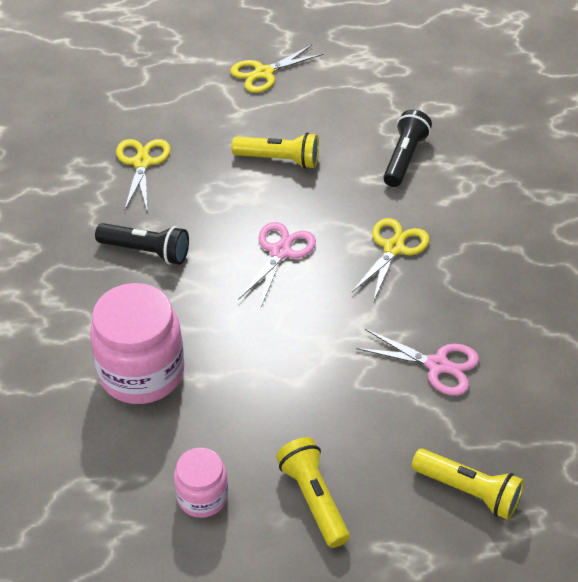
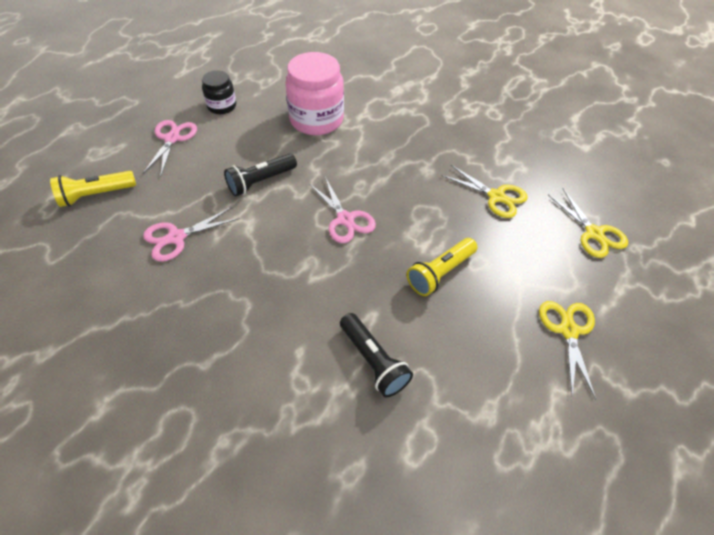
camera: 125 degrees right, 5 degrees up
(146, 251) = (405, 160): black flashlight -> black flashlight (260, 181)
(202, 496) = (222, 106): pink jar -> black jar
(314, 498) = (172, 139): yellow flashlight -> pink scissors
(393, 248) = (287, 282): yellow scissors -> yellow scissors (594, 233)

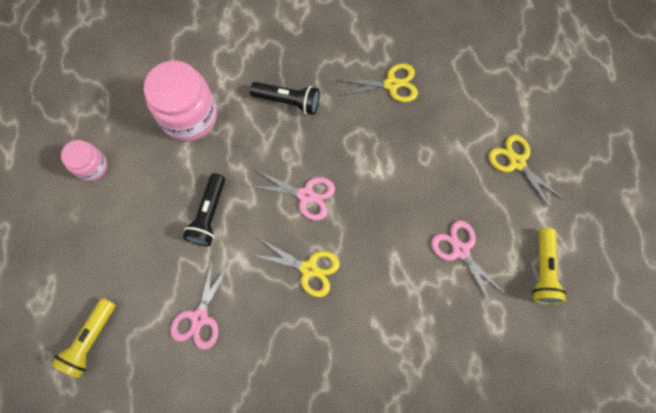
camera: 40 degrees left, 20 degrees up
(172, 139) = (88, 235): pink scissors -> pink scissors (460, 250)
(222, 106) = (92, 166): black jar -> pink jar
(373, 361) = (424, 288): black flashlight -> black flashlight (288, 101)
(440, 273) = (408, 185): yellow flashlight -> yellow flashlight (543, 271)
(594, 233) = (478, 66): yellow scissors -> yellow scissors (309, 269)

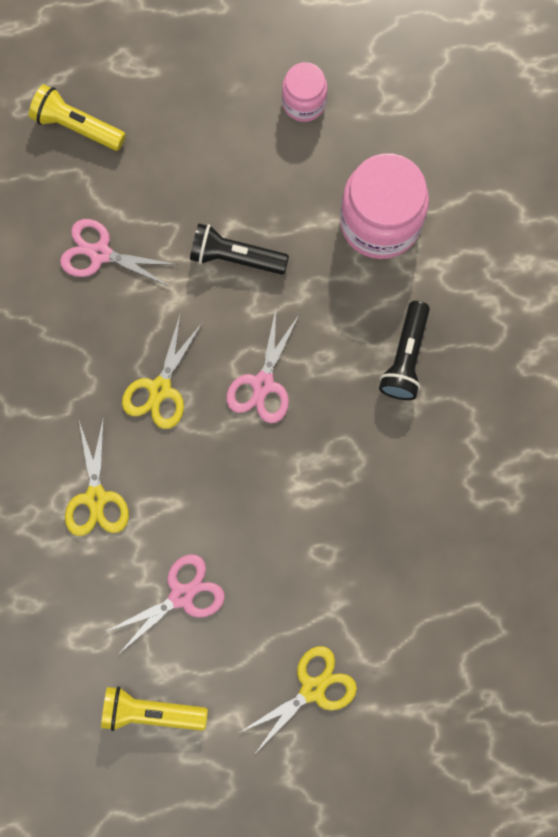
camera: 90 degrees right, 5 degrees up
(391, 84) = (436, 508): yellow scissors -> yellow scissors (96, 498)

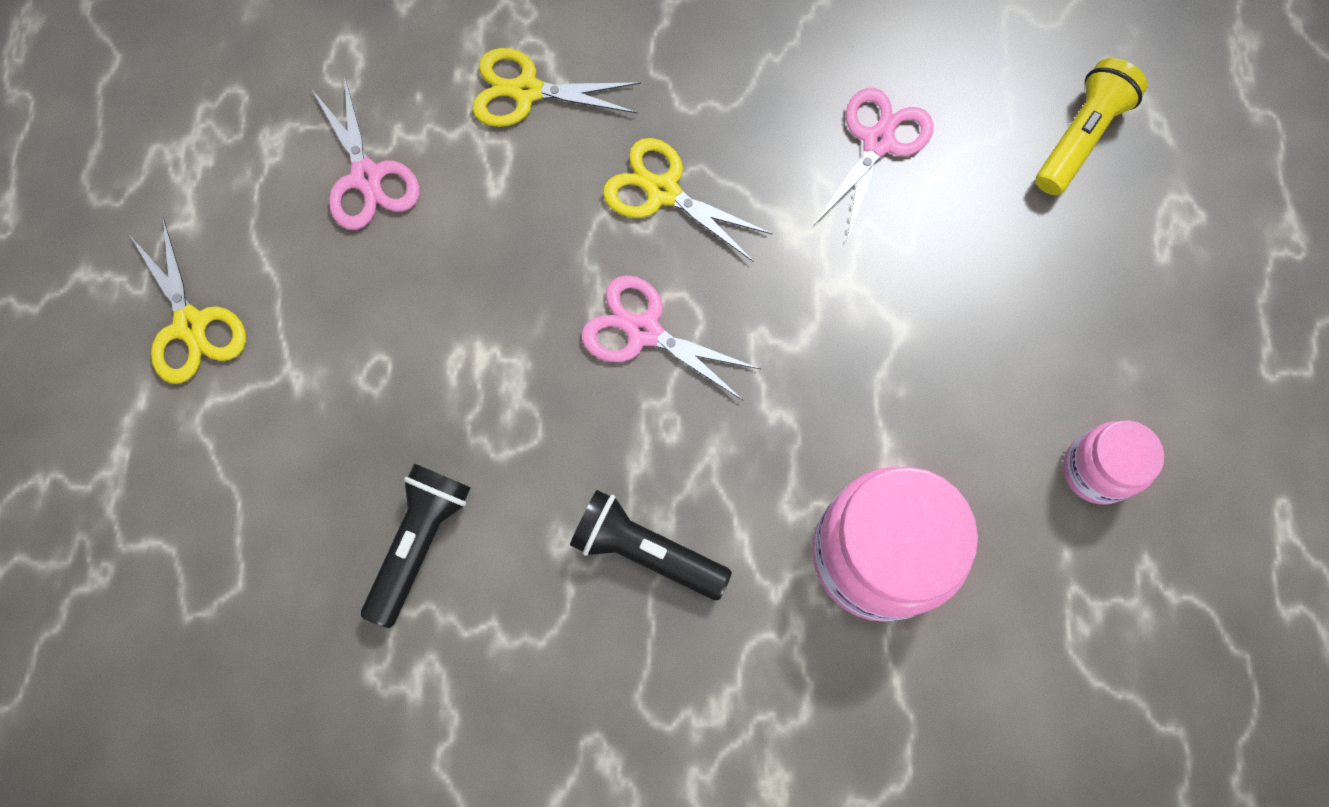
camera: 100 degrees right, 5 degrees down
(151, 711) = (227, 118): yellow flashlight -> none
(235, 257) = (848, 324): black flashlight -> black flashlight (420, 543)

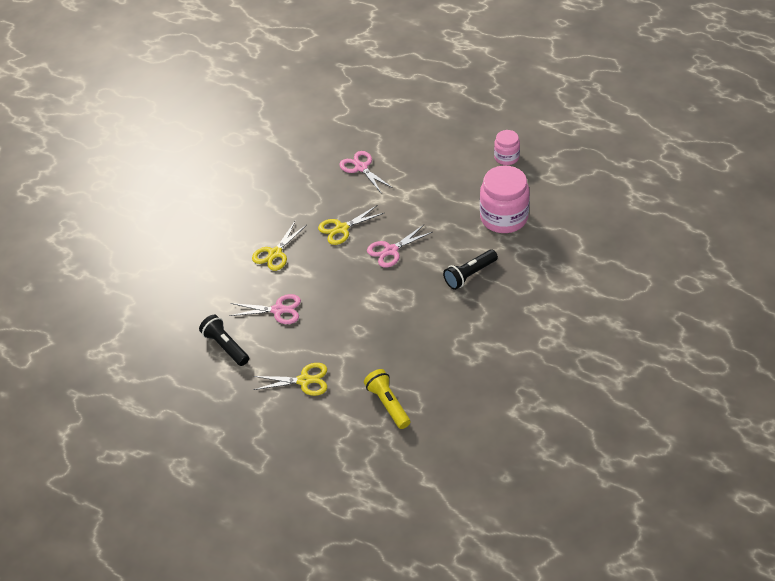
camera: 60 degrees left, 25 degrees down
(420, 543) = (431, 335): black flashlight -> black flashlight (226, 346)
(1079, 138) = (393, 119): yellow flashlight -> yellow flashlight (388, 404)

